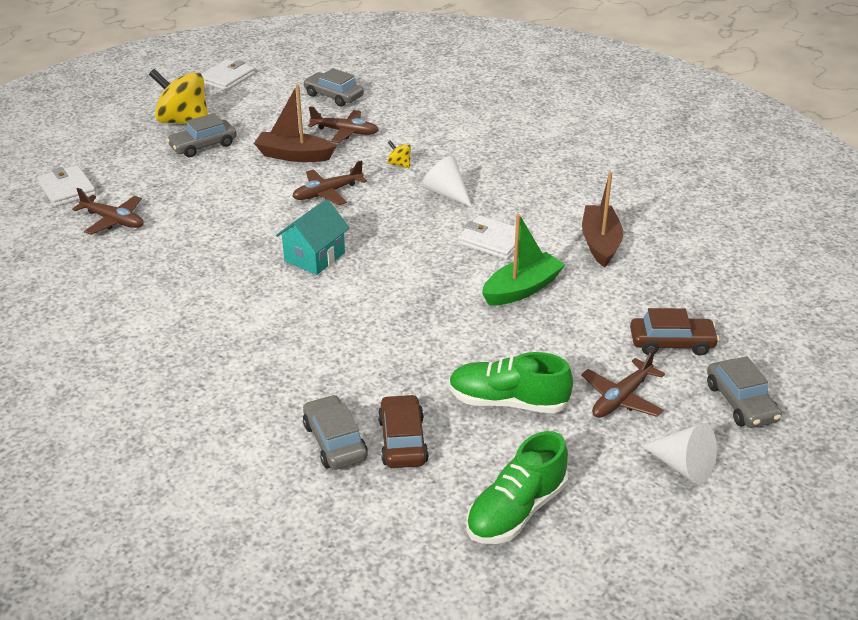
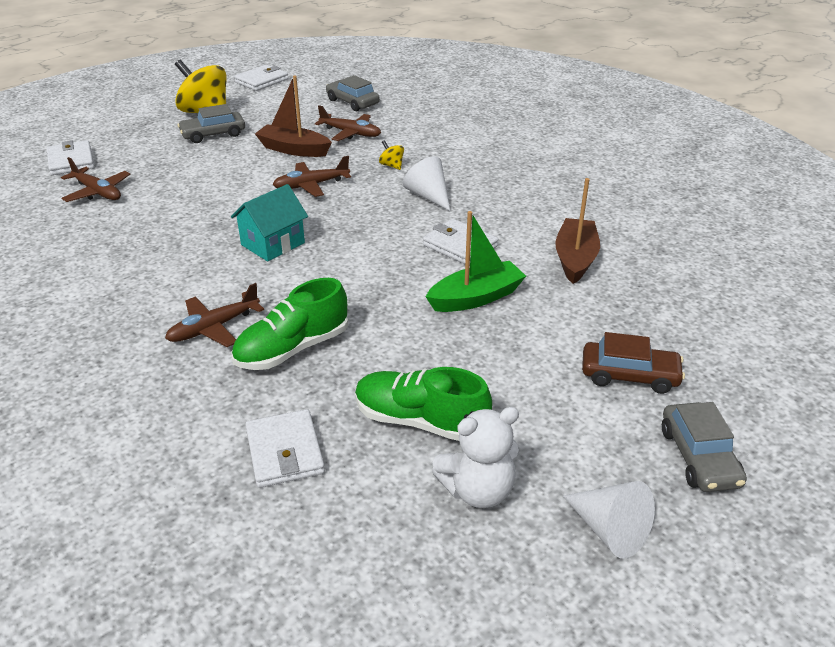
camera: 10 degrees right, 0 degrees up
(335, 441) = (209, 443): grey car -> none
(402, 441) = (285, 452): brown car -> white wallet
(516, 511) = (386, 559): green shoe -> green shoe (292, 349)
(572, 450) = (478, 490): none -> white teddy bear
(621, 398) = (554, 433): brown plane -> brown plane (214, 328)

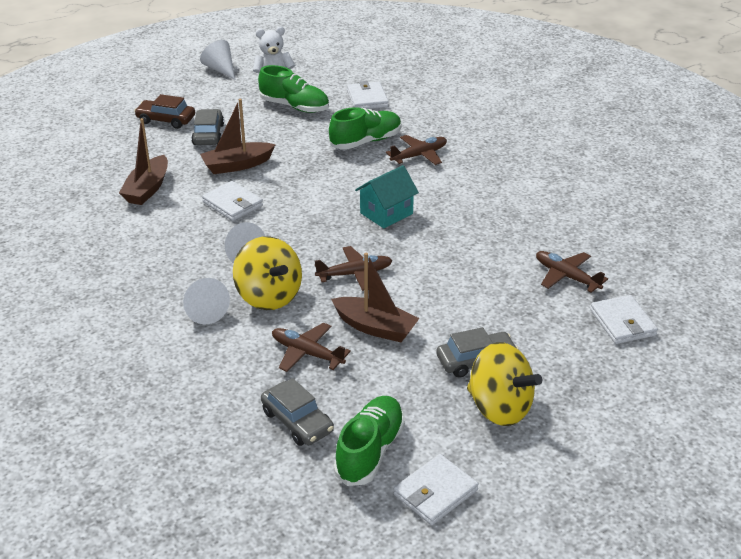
camera: 175 degrees left, 0 degrees up
(302, 93) = (370, 451): none -> green shoe
(392, 166) = (269, 296): yellow spinning top -> yellow spinning top, size x2.37
(446, 154) = (204, 310): none -> white cone
(476, 298) = (237, 165): green boat -> brown boat
(699, 457) = (158, 88): grey car -> grey car (208, 134)

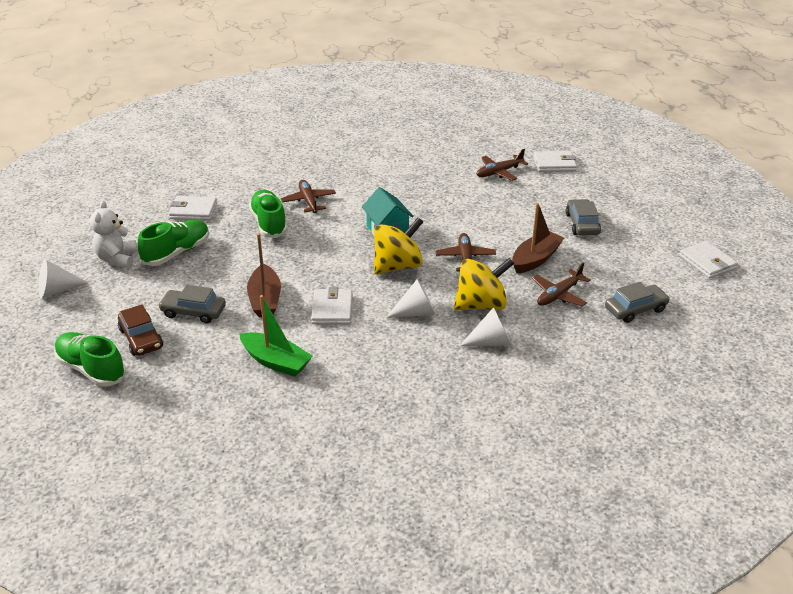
camera: 75 degrees left, 0 degrees up
(147, 189) = (276, 362): brown boat -> green boat
(166, 120) = (141, 338): brown car -> brown car turned 60 degrees counterclockwise
(232, 204) = (332, 309): white wallet -> white wallet turned 60 degrees counterclockwise
(370, 451) = (668, 282): green shoe -> green shoe (91, 369)
(499, 408) = (630, 224): yellow spinning top -> yellow spinning top (397, 266)

